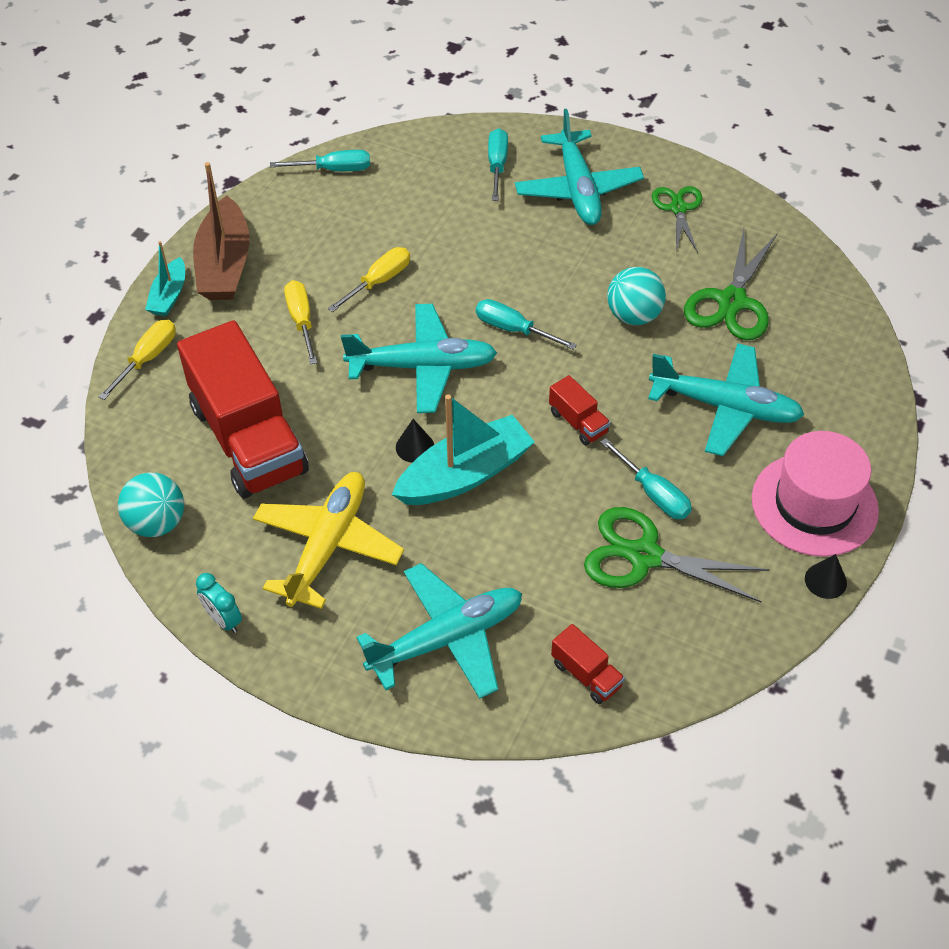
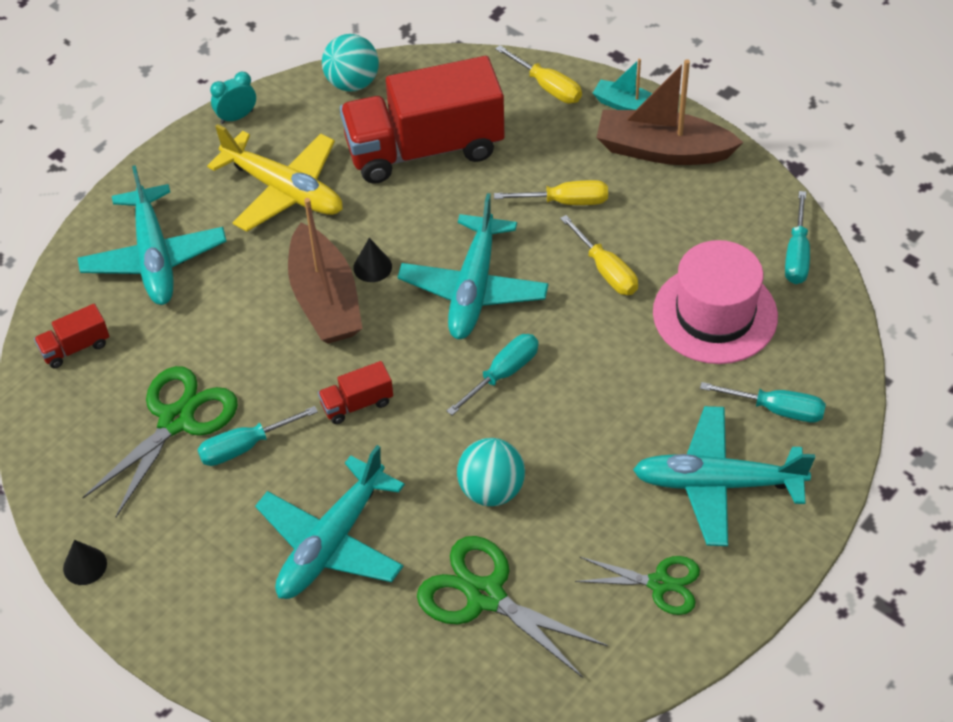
camera: 105 degrees right, 0 degrees up
(465, 474) = (325, 299): turquoise boat -> brown boat
(814, 504) = (176, 586): pink hat -> pink hat (715, 314)

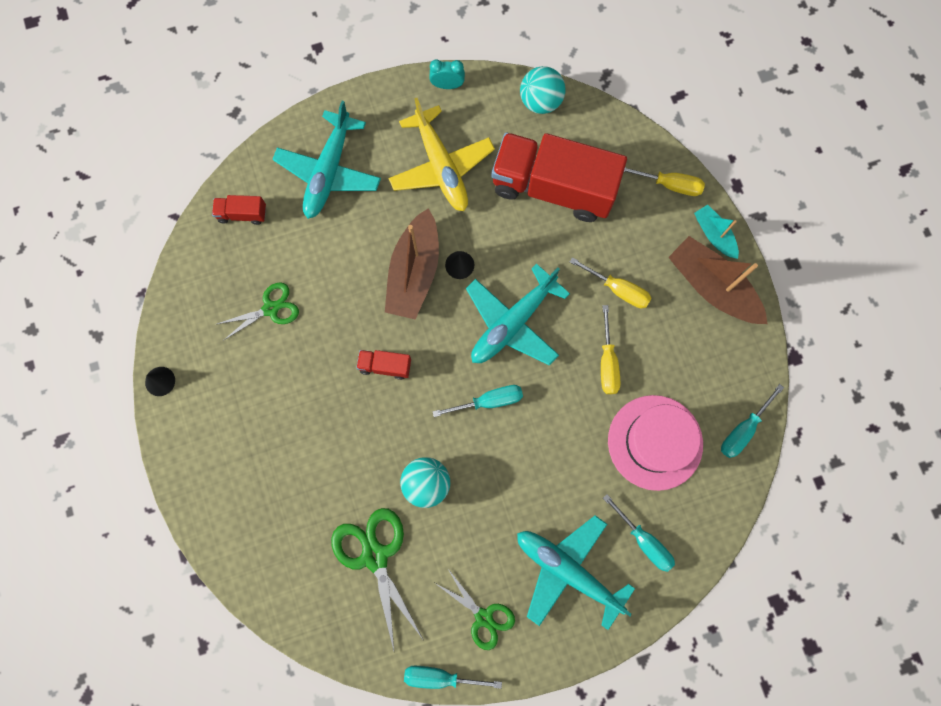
camera: 30 degrees right, 25 degrees up
(176, 420) = (270, 309): green scissors -> green scissors, size x0.64
(244, 447) = (299, 354): turquoise screwdriver -> turquoise screwdriver (439, 676)
(331, 542) = (309, 458): turquoise plane -> none
(548, 87) = (670, 185): yellow screwdriver -> yellow screwdriver turned 60 degrees counterclockwise

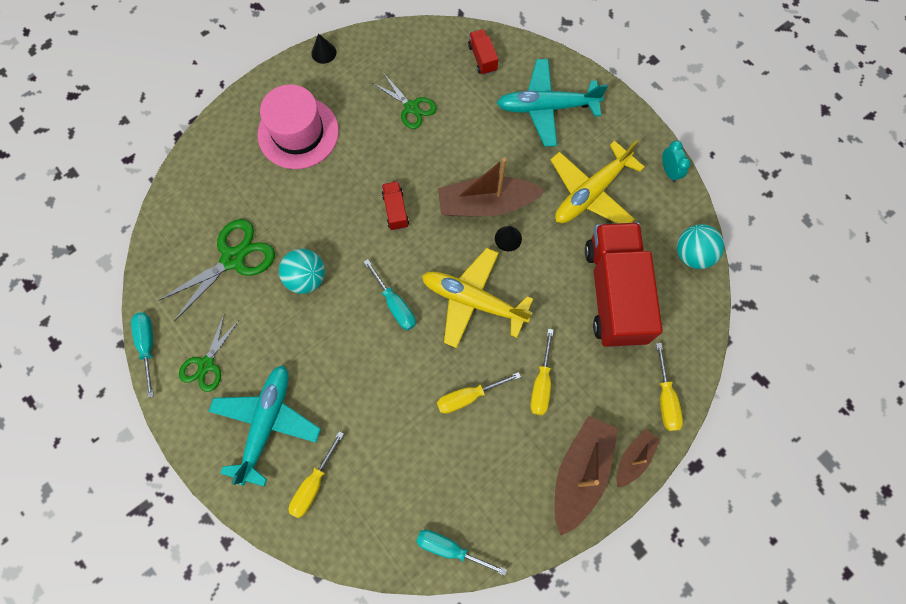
camera: 70 degrees right, 5 degrees down
(512, 323) = (473, 300): turquoise plane -> yellow plane
(644, 541) = (313, 485): turquoise screwdriver -> yellow screwdriver
(655, 442) = (408, 465): pink hat -> pink hat (298, 133)
(714, 235) = (633, 458): turquoise boat -> brown boat

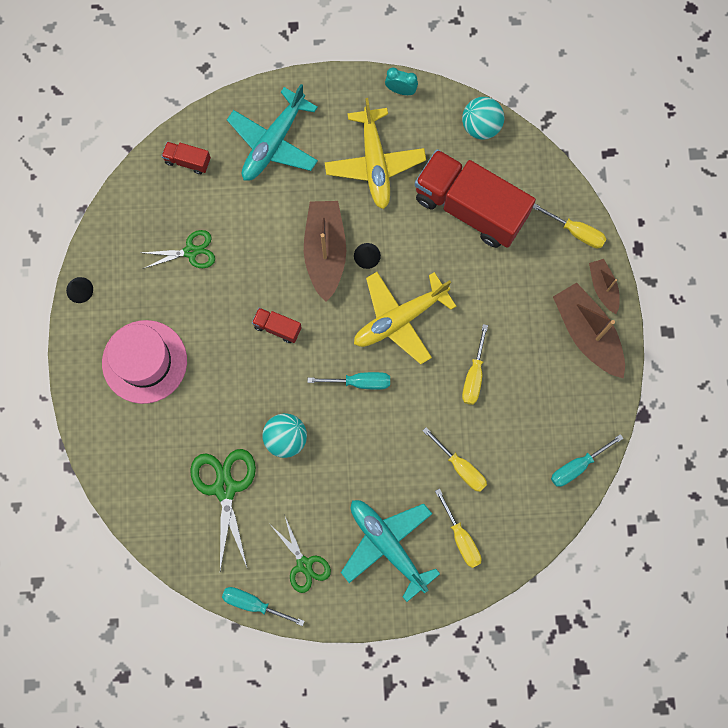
camera: 55 degrees left, 5 degrees up
(486, 204) = (325, 252): brown boat -> brown boat turned 150 degrees clockwise
(541, 384) = (502, 314): yellow screwdriver -> yellow screwdriver (461, 467)

